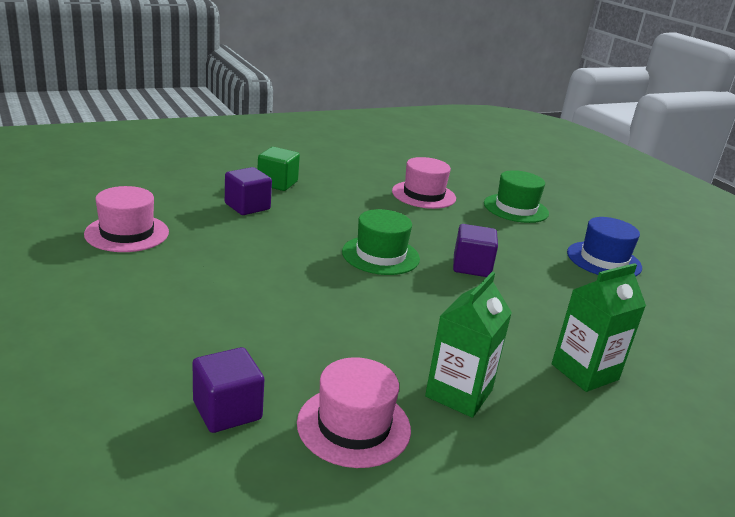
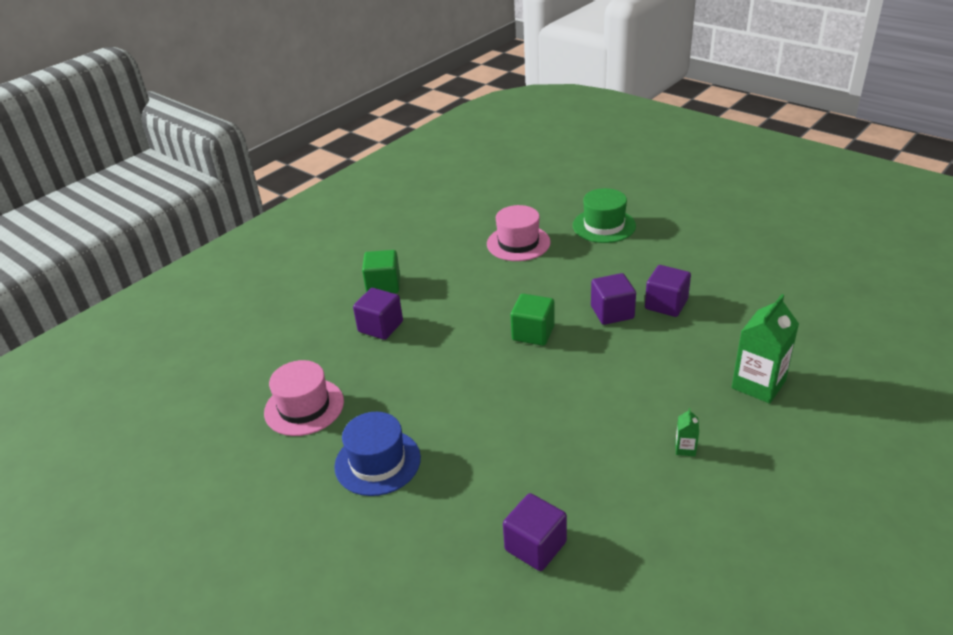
camera: 15 degrees left, 10 degrees up
(354, 426) = (633, 514): pink hat -> none
(380, 255) = (533, 333): green hat -> green cube
(458, 393) = (685, 448): green carton -> green carton, size x0.44
(532, 279) = (666, 304): none -> purple cube
(604, 260) = (707, 257): blue hat -> blue hat (377, 462)

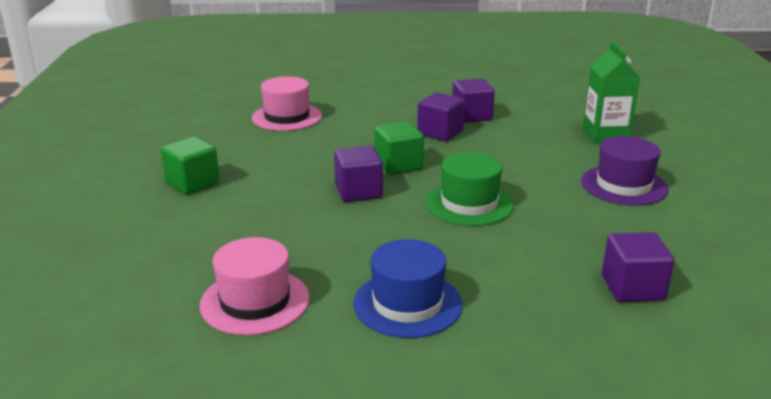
camera: 45 degrees left, 10 degrees down
(380, 327) = (241, 212): purple cube -> purple cube (358, 192)
(604, 226) = (345, 88): green hat -> green hat (469, 204)
(685, 448) = (623, 185): green carton -> purple hat

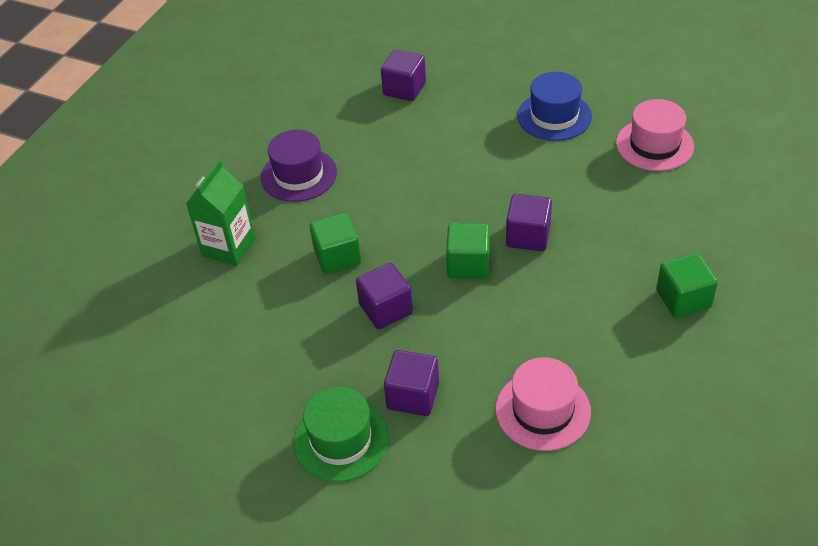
camera: 150 degrees left, 20 degrees up
(469, 204) = (444, 192): green hat -> green hat (341, 440)
(471, 116) = (323, 333): purple cube -> purple cube (413, 396)
(512, 148) = (337, 257): none -> green cube

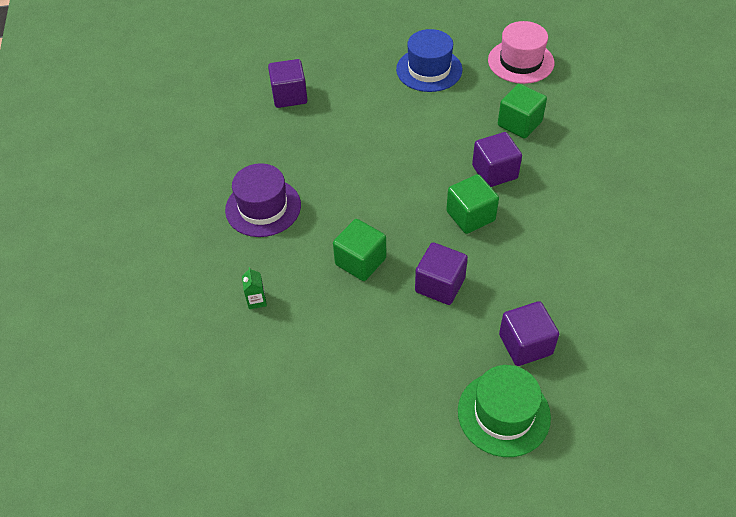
camera: 35 degrees left, 5 degrees up
(228, 247) = (256, 300): green carton -> green carton, size x0.44
(543, 410) = (627, 302): pink hat -> none
(683, 299) = (643, 167): green cube -> green cube (519, 123)

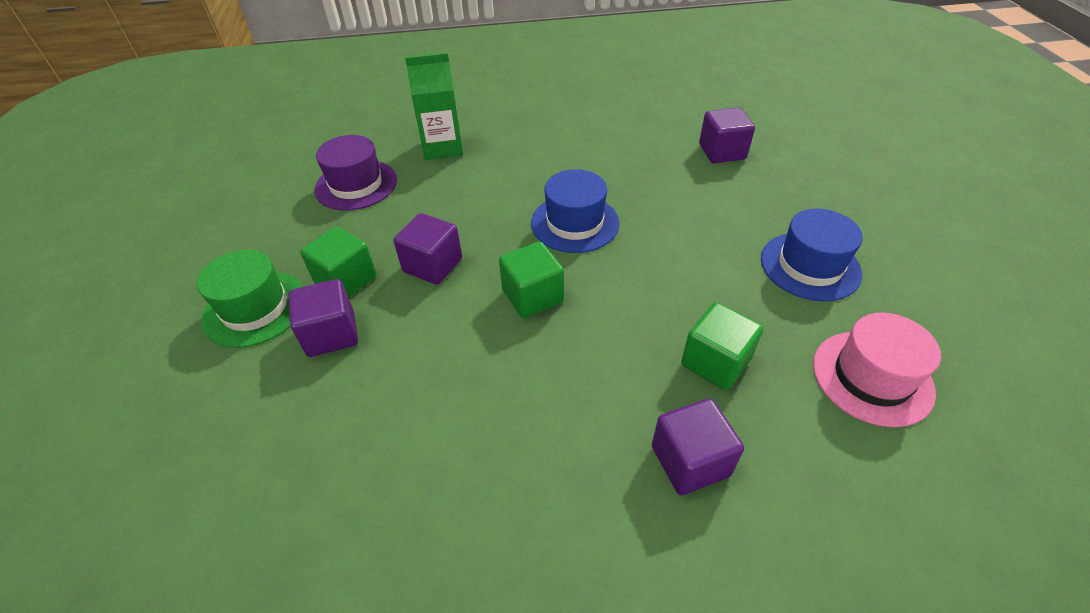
camera: 90 degrees right, 5 degrees down
(256, 300) = (442, 147): green carton -> green carton, size x2.26
(263, 207) = (554, 144): purple hat -> purple hat (356, 185)
(360, 261) = (476, 207): green cube -> green cube (346, 280)
(383, 191) = (575, 223): none -> blue hat
(494, 172) = (610, 325): purple cube -> purple cube (690, 461)

